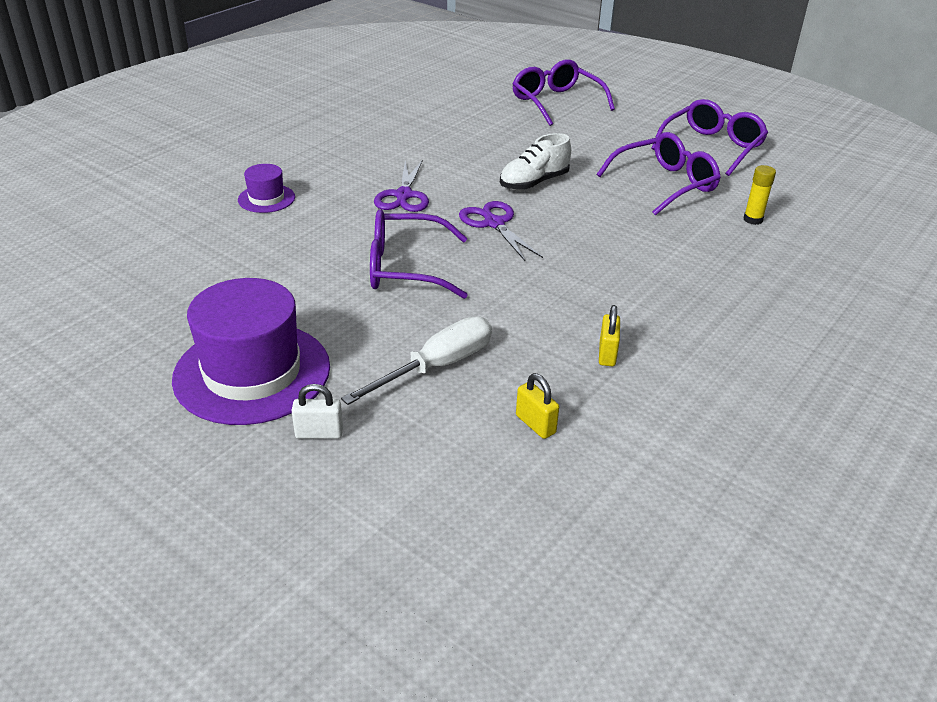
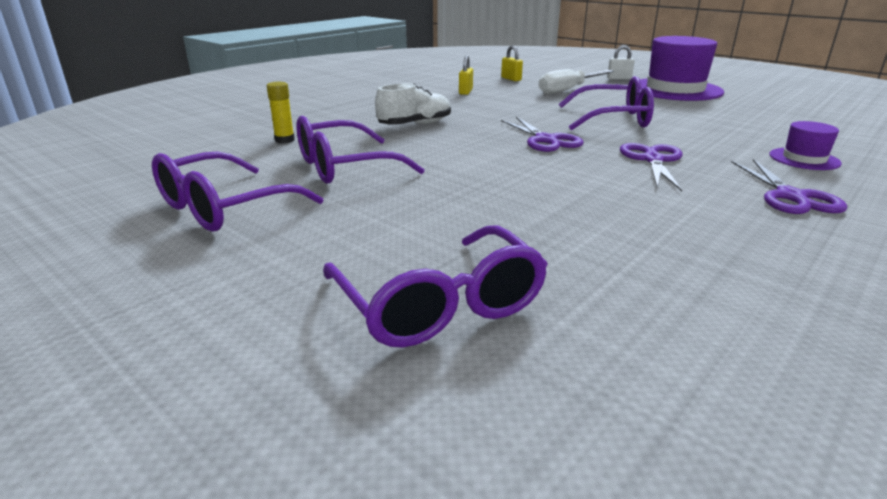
camera: 175 degrees left, 10 degrees down
(329, 159) = (790, 196): none -> purple scissors
(534, 183) = (503, 169): white shoe -> white shoe (415, 125)

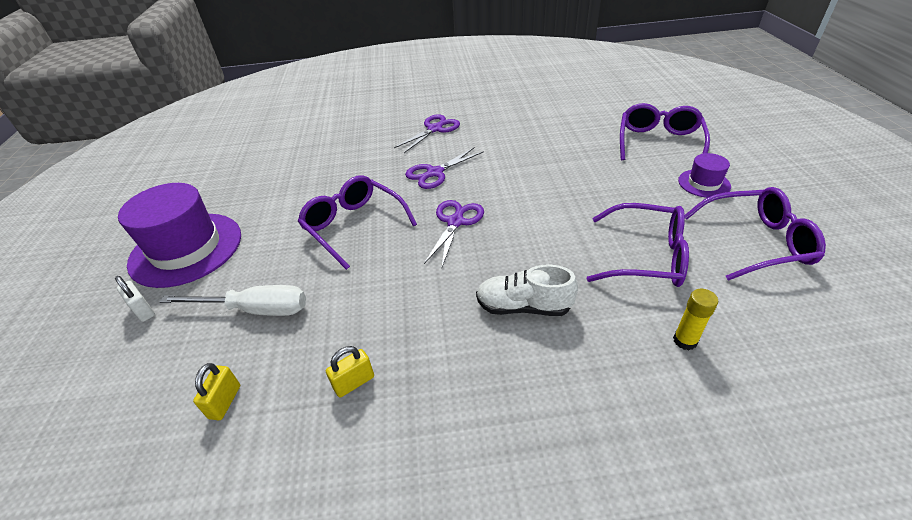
camera: 135 degrees left, 15 degrees up
(804, 159) = (364, 141): purple hat -> purple hat (704, 183)

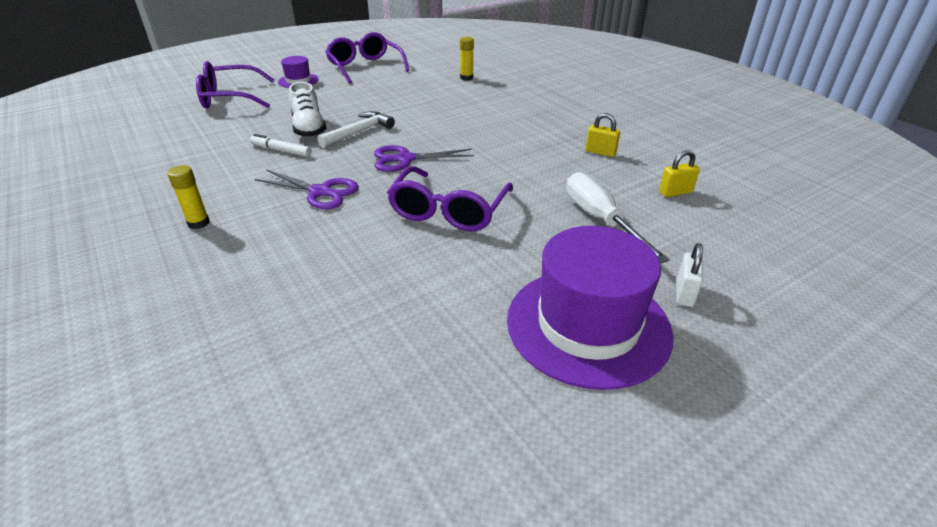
camera: 120 degrees left, 5 degrees down
(434, 129) = (198, 223): purple scissors -> yellow glue stick
(519, 161) = (281, 150): none -> white marker
(523, 306) = (481, 116): white shoe -> white shoe (309, 128)
(532, 205) = (359, 132): none -> white hammer
(645, 256) = (401, 90): purple glasses -> none

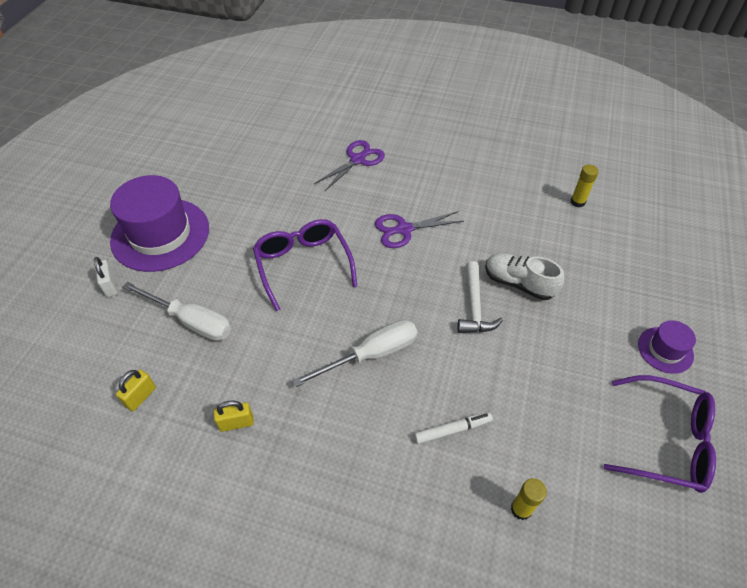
camera: 140 degrees right, 15 degrees up
(198, 223) = (432, 171): yellow glue stick -> yellow glue stick (577, 202)
(230, 98) = (655, 278): purple glasses -> none
(281, 150) = (493, 247): white marker -> white marker (452, 430)
(405, 159) = (393, 297): purple scissors -> purple scissors (357, 160)
(466, 142) = (371, 355): none -> white screwdriver

